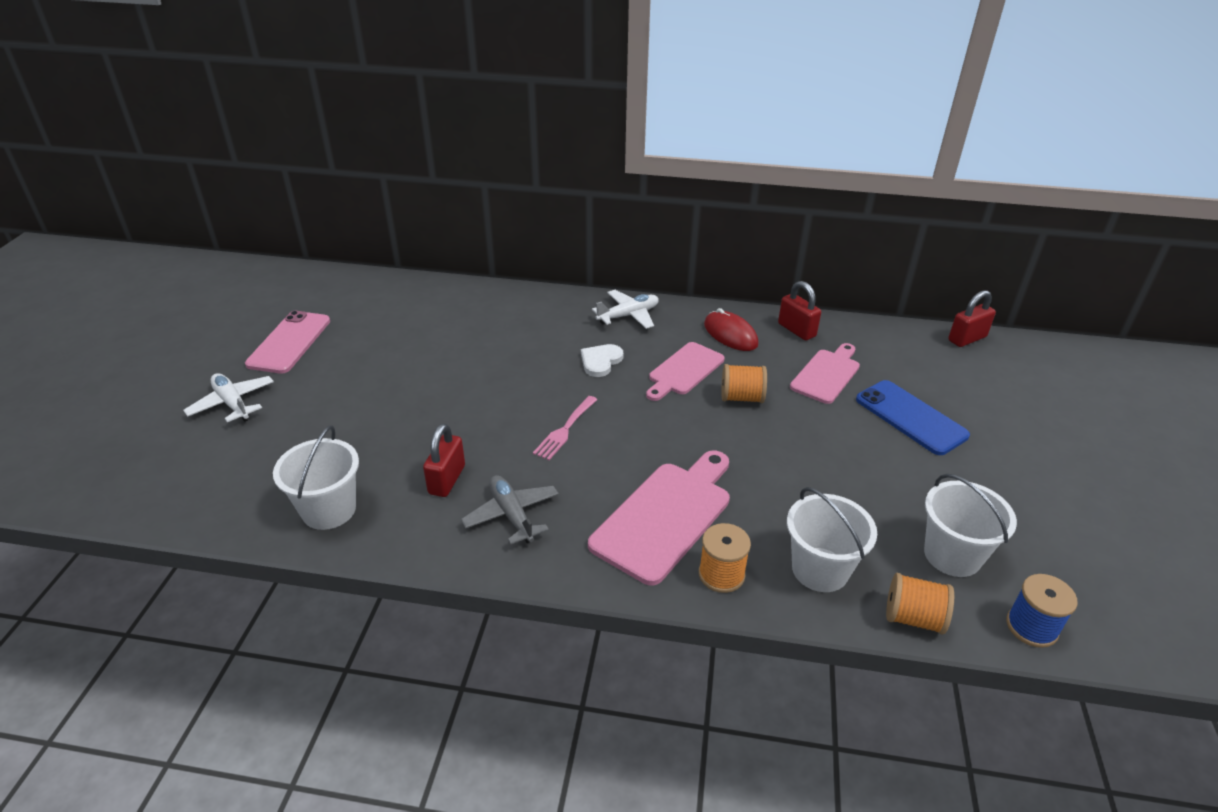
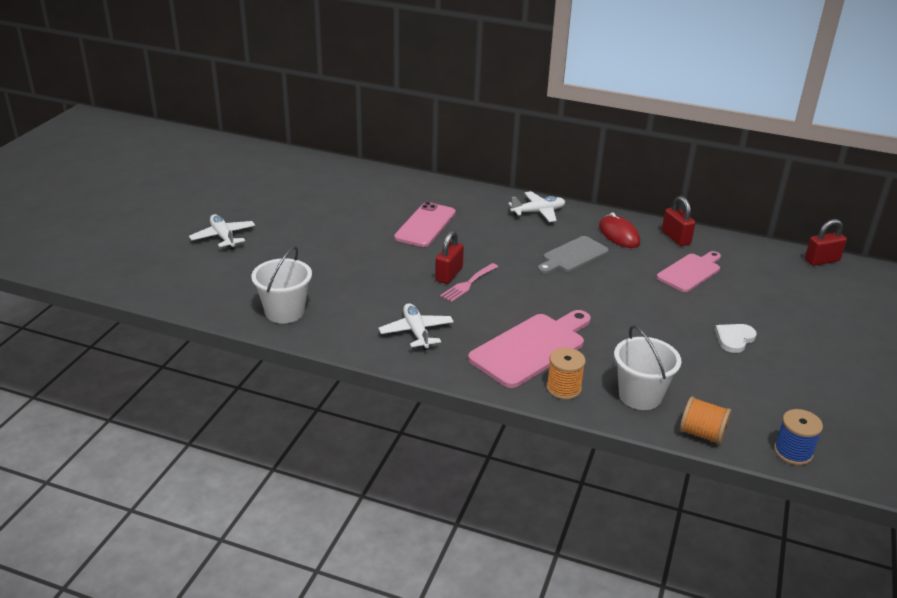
camera: 10 degrees right, 5 degrees down
(289, 342) = (269, 201): pink phone -> pink phone (425, 225)
(447, 480) = (372, 304): red padlock -> red padlock (449, 274)
(512, 515) = (416, 332): grey plane -> white plane
(600, 361) = (507, 241): white heart -> white heart (734, 339)
(684, 371) = (573, 255): pink cutting board -> grey cutting board
(741, 398) = (614, 279): orange spool -> none
(910, 417) = (750, 309): blue phone -> none
(952, 555) = (748, 401): white bucket -> none

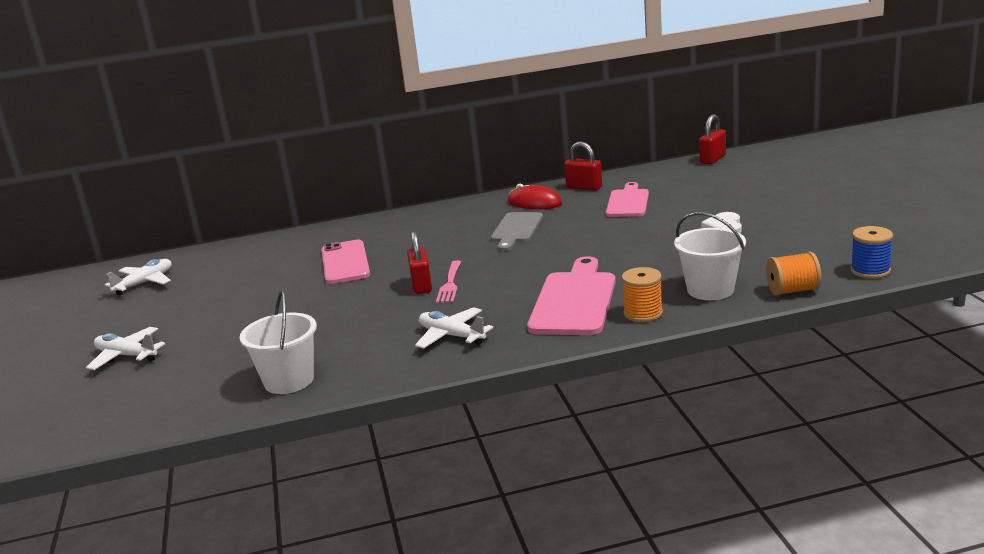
camera: 30 degrees left, 10 degrees down
(538, 212) = (441, 215): white plane -> white plane (144, 283)

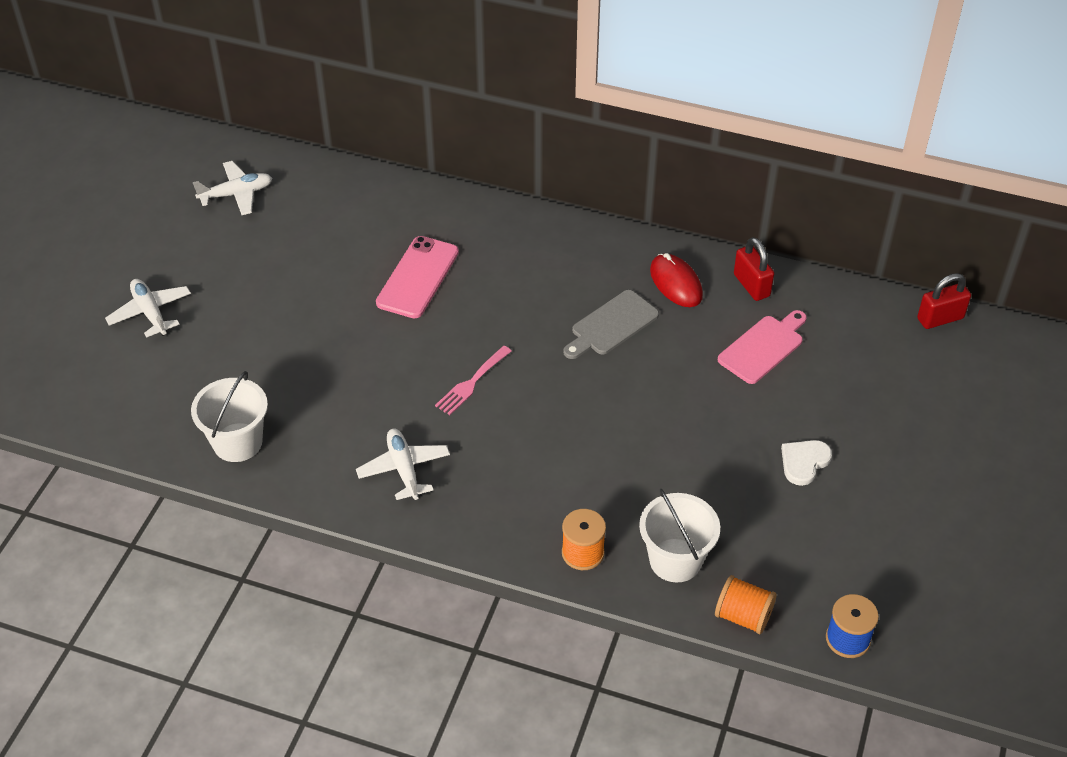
camera: 30 degrees right, 25 degrees up
(421, 285) = (447, 367): red padlock -> none
(574, 300) = (547, 489): pink cutting board -> none

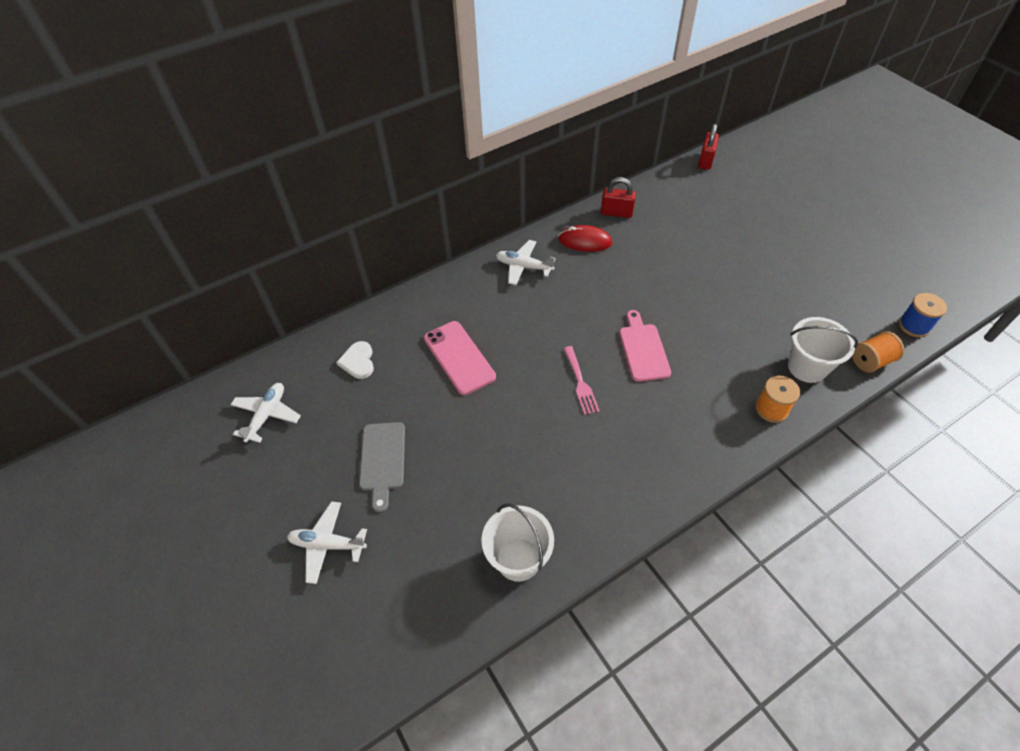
camera: 50 degrees left, 5 degrees up
(404, 469) = (628, 465): white plane -> white plane (523, 267)
(611, 325) = (592, 288): grey cutting board -> grey cutting board (382, 460)
(763, 347) = (668, 235): pink cutting board -> pink cutting board (643, 349)
(804, 462) = (769, 268): white heart -> white heart (358, 361)

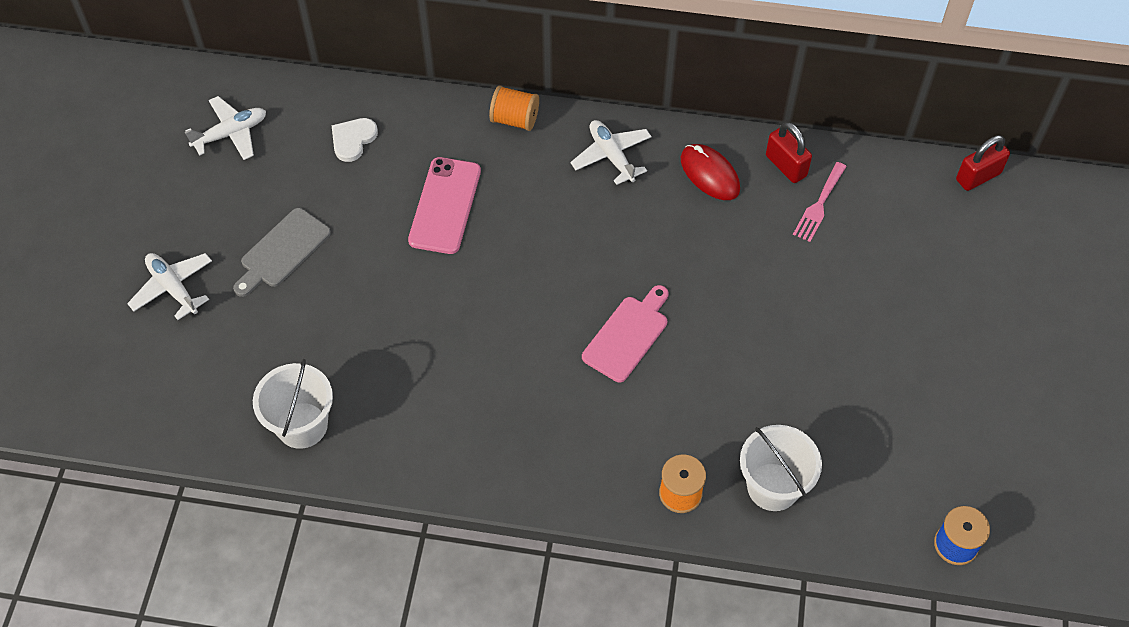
camera: 40 degrees right, 5 degrees up
(580, 383) = (527, 320): pink fork -> pink fork (819, 205)
(870, 361) = (851, 537): orange spool -> orange spool (514, 119)

